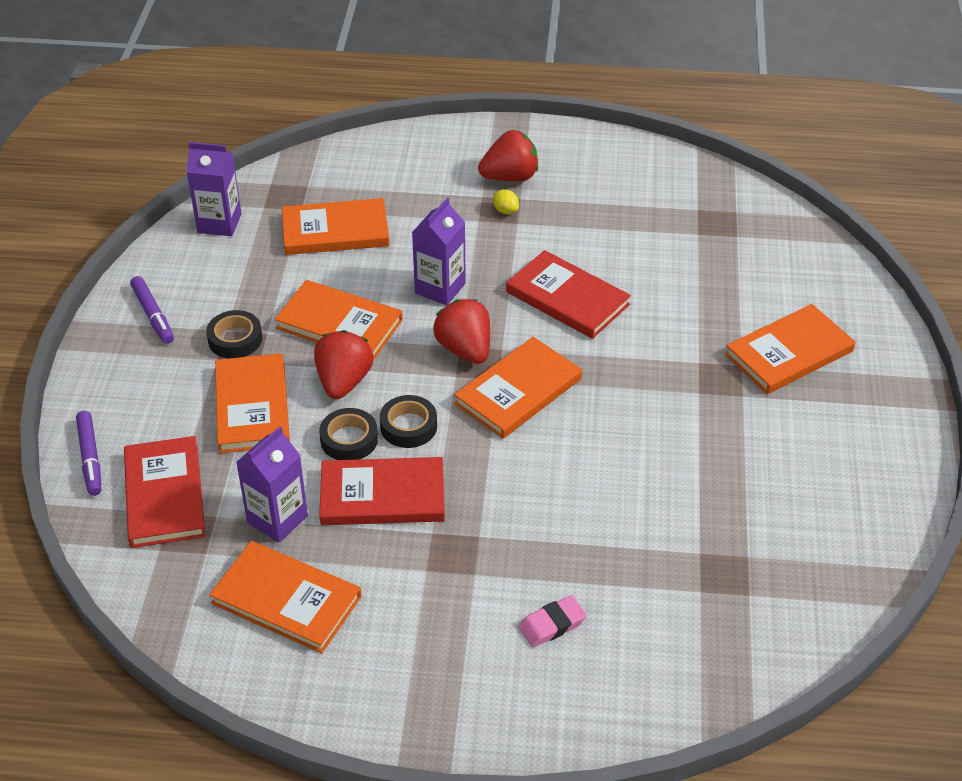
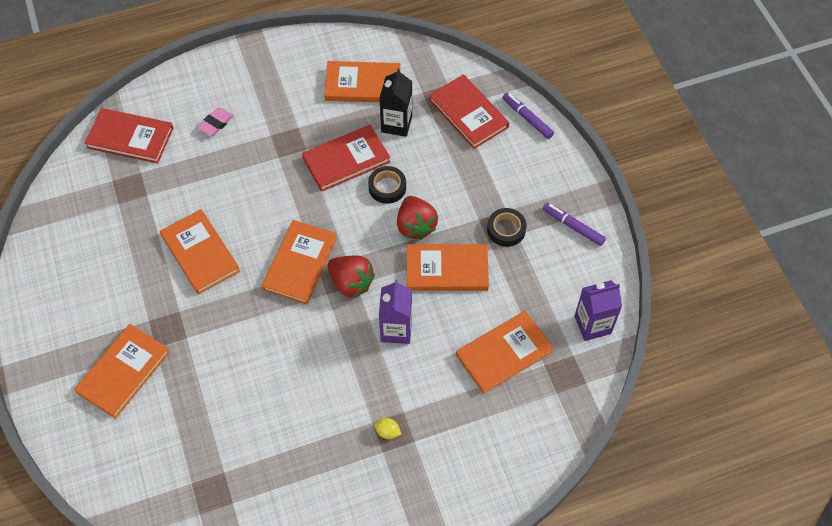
camera: 155 degrees right, 15 degrees up
(253, 406) = (459, 186): orange book -> orange book (200, 253)
(277, 519) = (396, 124): purple carton -> black carton
(408, 426) = (356, 210): black tape -> none
(510, 177) = (403, 474): red strawberry -> none
(567, 298) = (300, 358): red book -> red book (130, 138)

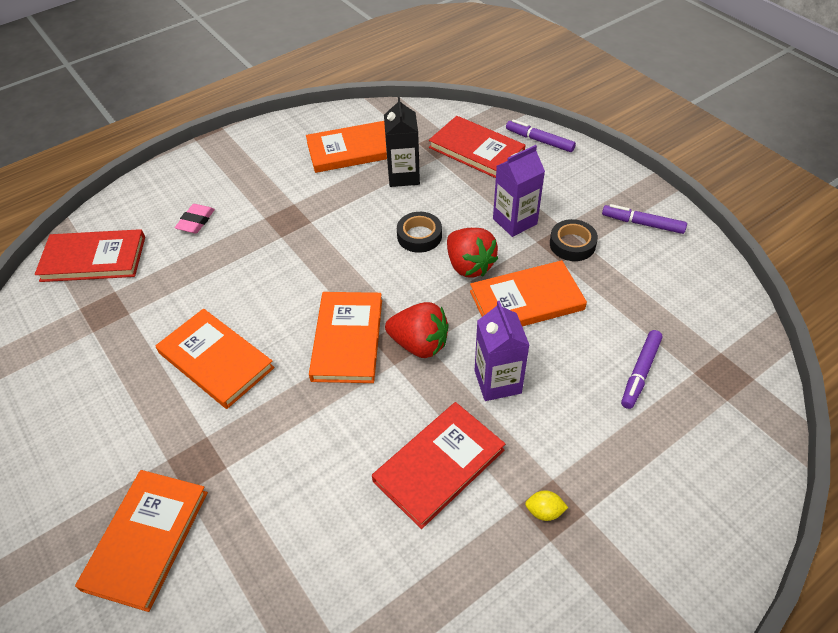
camera: 15 degrees left, 10 degrees down
(346, 160) = (361, 221): red book -> red book (438, 465)
(504, 353) = (640, 372): orange book -> purple marker
(592, 325) = (723, 314): purple carton -> purple carton (515, 221)

